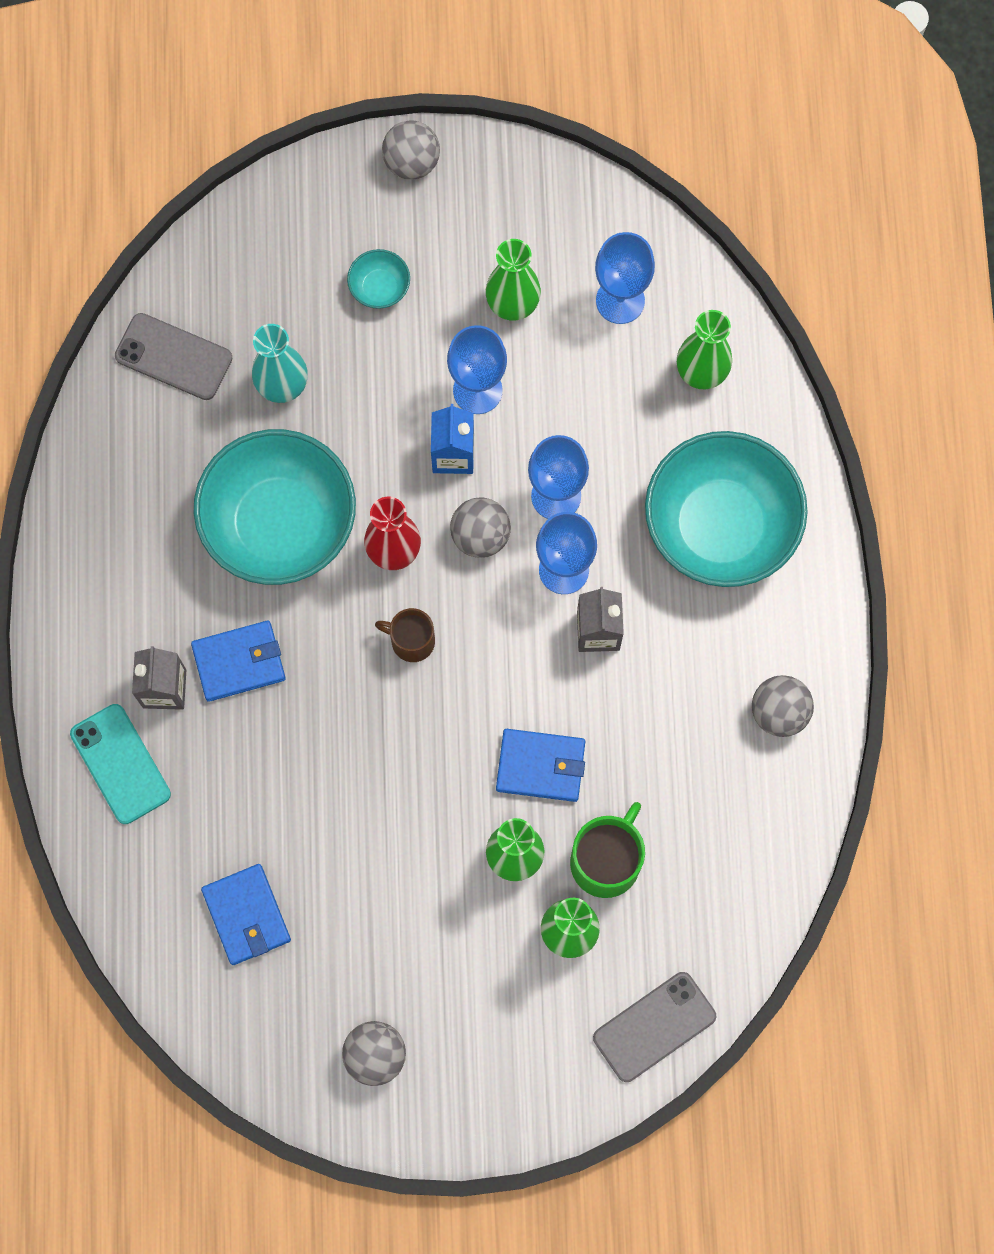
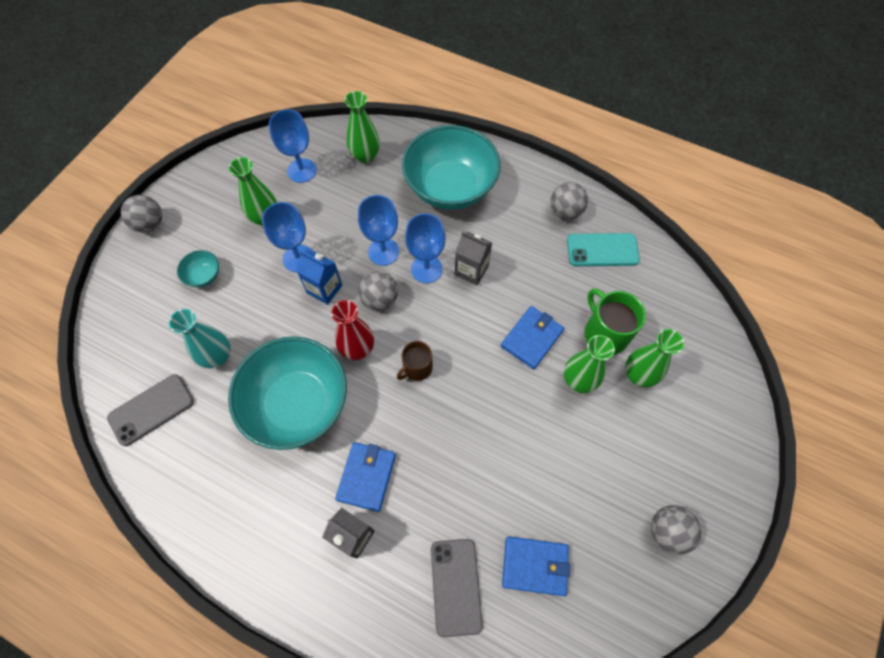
camera: 60 degrees left, 10 degrees down
(120, 764) = (385, 597): turquoise phone -> turquoise phone (602, 250)
(654, 1026) = (715, 359): grey phone -> grey phone (455, 586)

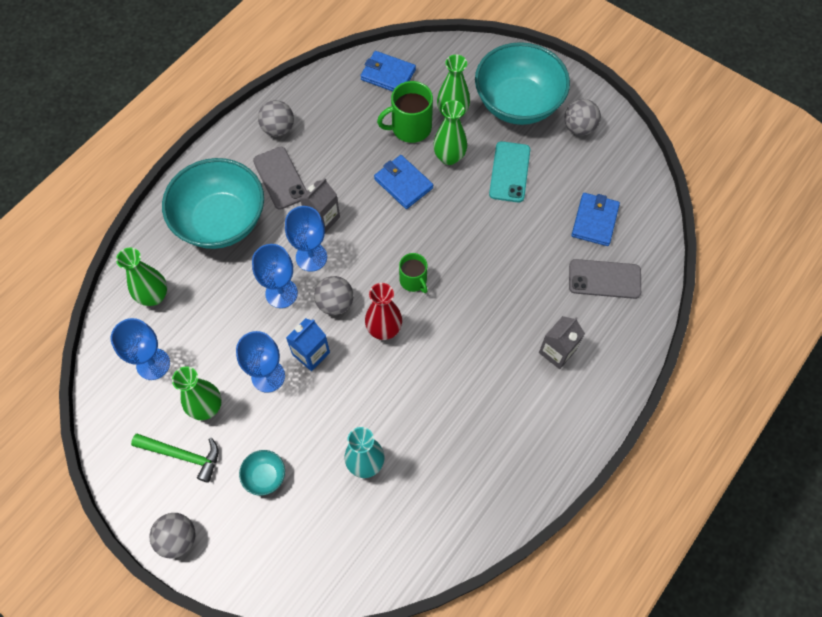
camera: 80 degrees left, 0 degrees up
(151, 410) = (411, 531): grey phone -> grey phone (280, 178)
(221, 211) = (183, 455): none -> green hammer
(298, 404) = (430, 388): turquoise bowl -> turquoise bowl (518, 103)
(366, 477) = (508, 335): blue wallet -> blue wallet (388, 75)
(417, 368) = (413, 280): brown mug -> green mug
(602, 250) = (328, 110): turquoise phone -> turquoise phone (509, 172)

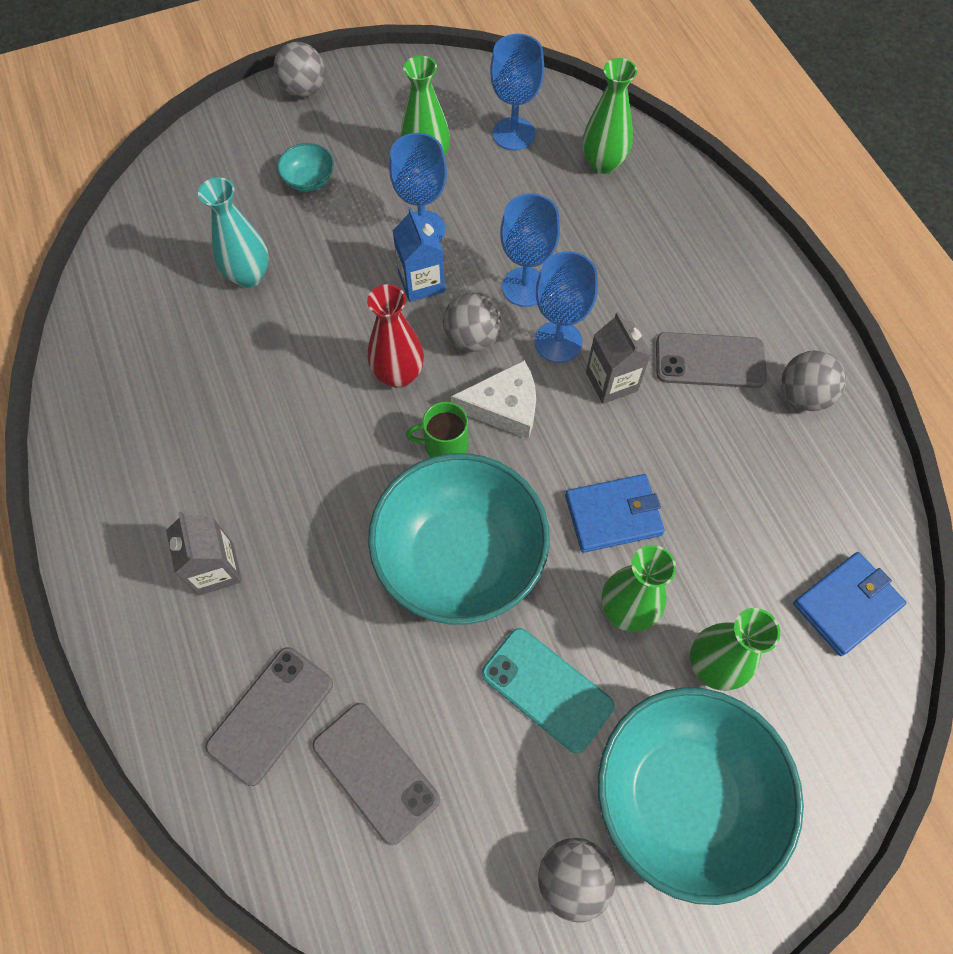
camera: 120 degrees right, 0 degrees up
(183, 455) = (387, 122): green hammer -> none
(221, 221) = (675, 267): turquoise bowl -> turquoise bowl (460, 557)
(371, 263) = (504, 407): none -> white cheese
(410, 127) = (716, 581): green mug -> none
(594, 221) = (376, 772): blue wallet -> grey phone

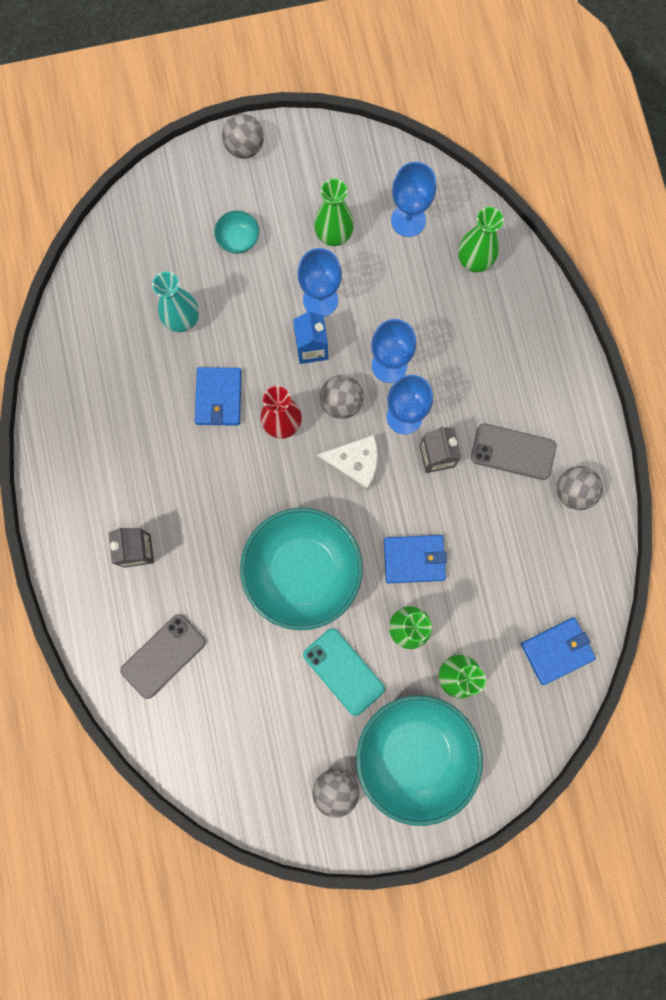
camera: 10 degrees right, 15 degrees up
(308, 356) = (219, 397): none -> blue wallet
(376, 772) = (225, 703): grey phone -> none
(445, 445) = (306, 486): green mug -> none

